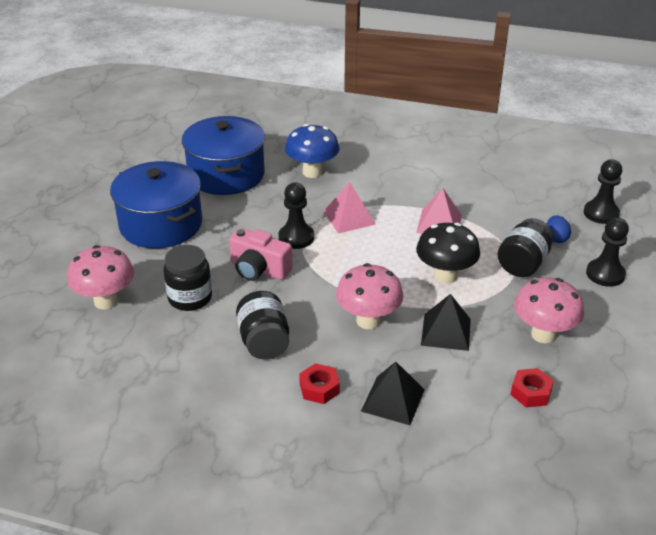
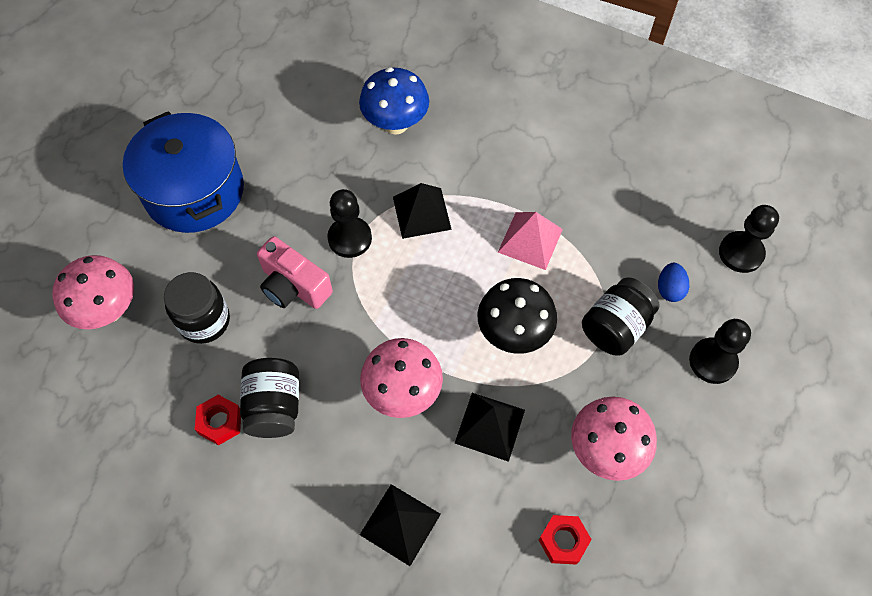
camera: 10 degrees right, 25 degrees up
(226, 175) = (289, 114): blue pot -> none
(319, 388) = (321, 491): red nut -> red nut (220, 422)
(349, 217) = (421, 213): pink pyramid -> black pyramid

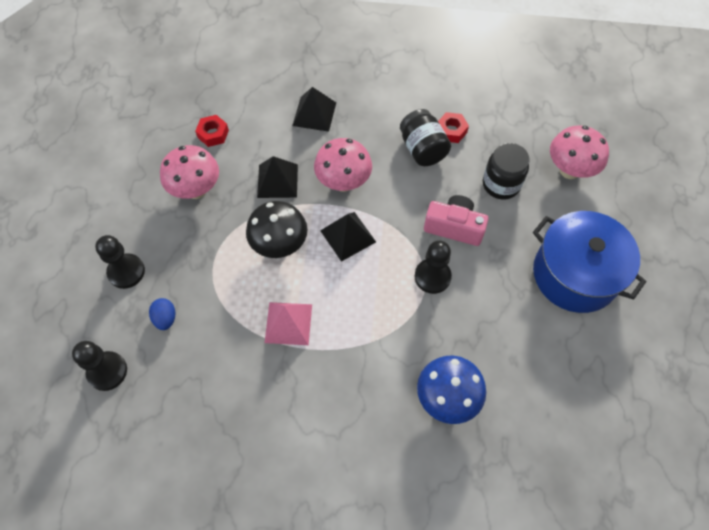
camera: 160 degrees right, 0 degrees up
(421, 213) = (386, 317): black pyramid -> black pyramid (348, 236)
(615, 327) = (204, 274): black jar -> none

